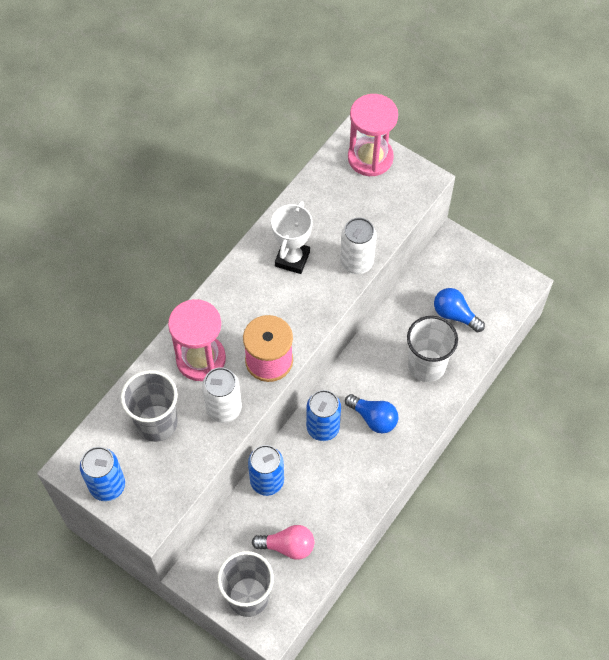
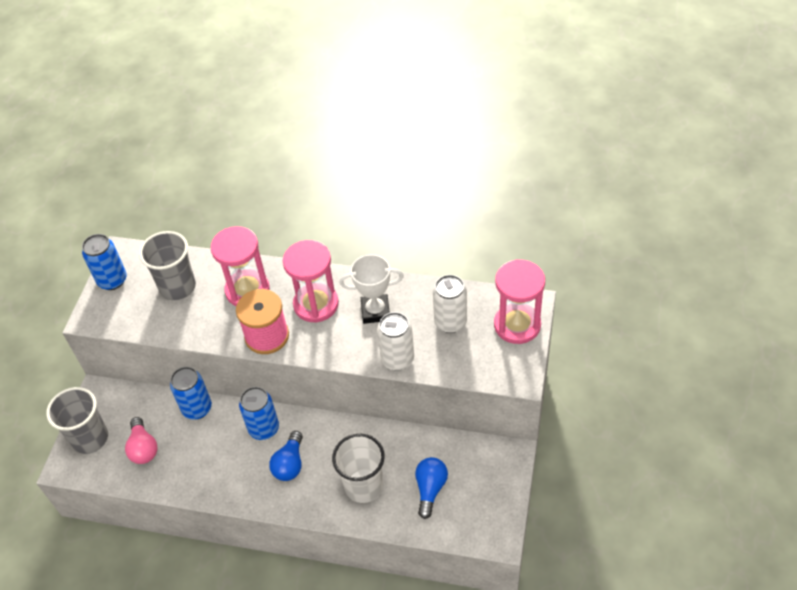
camera: 70 degrees right, 10 degrees down
(224, 408) = (208, 324): white can -> white can (450, 322)
(254, 305) = (316, 304): none -> pink hourglass

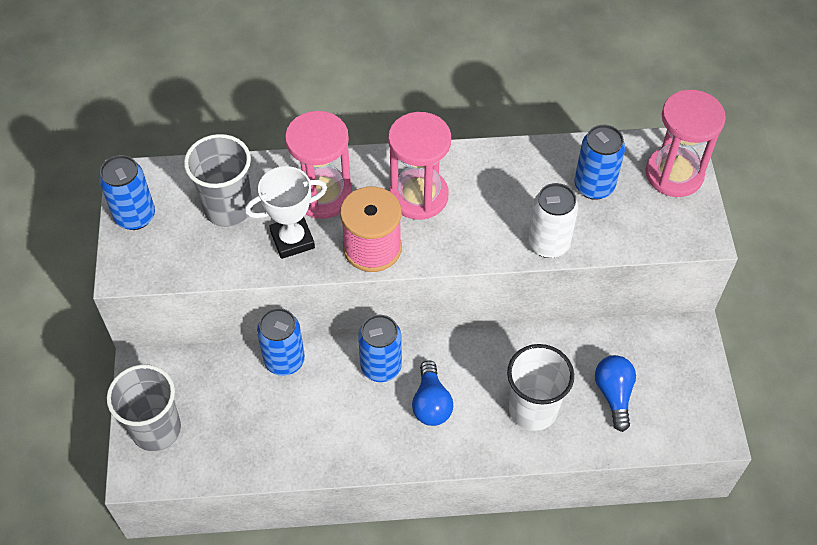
camera: 20 degrees left, 5 degrees up
(143, 448) = (233, 426): pink light bulb -> none
(375, 311) = (497, 190): white trophy -> white trophy (292, 240)
(450, 322) = (594, 186): white can -> blue can

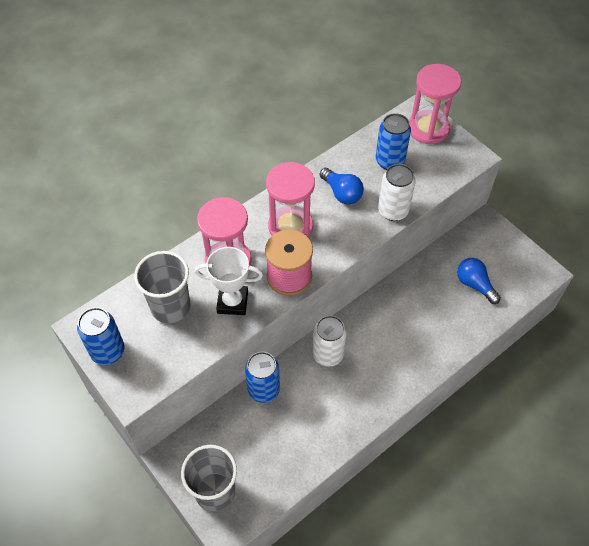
camera: 35 degrees left, 0 degrees up
(292, 240) = (232, 302): white trophy -> white trophy turned 60 degrees clockwise
(381, 367) = (328, 354): blue can -> white can
(431, 403) = (376, 357): blue light bulb -> blue light bulb (342, 193)
(533, 409) = (437, 322): white cup -> none

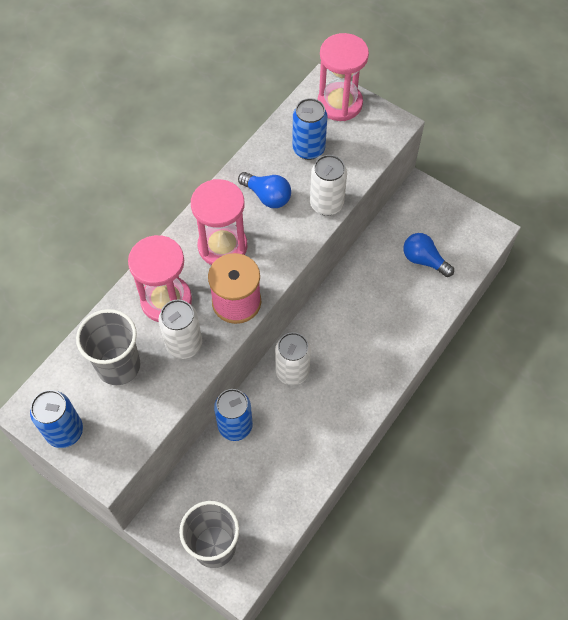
camera: 15 degrees left, 5 degrees up
(232, 302) = (184, 344): white trophy -> white can

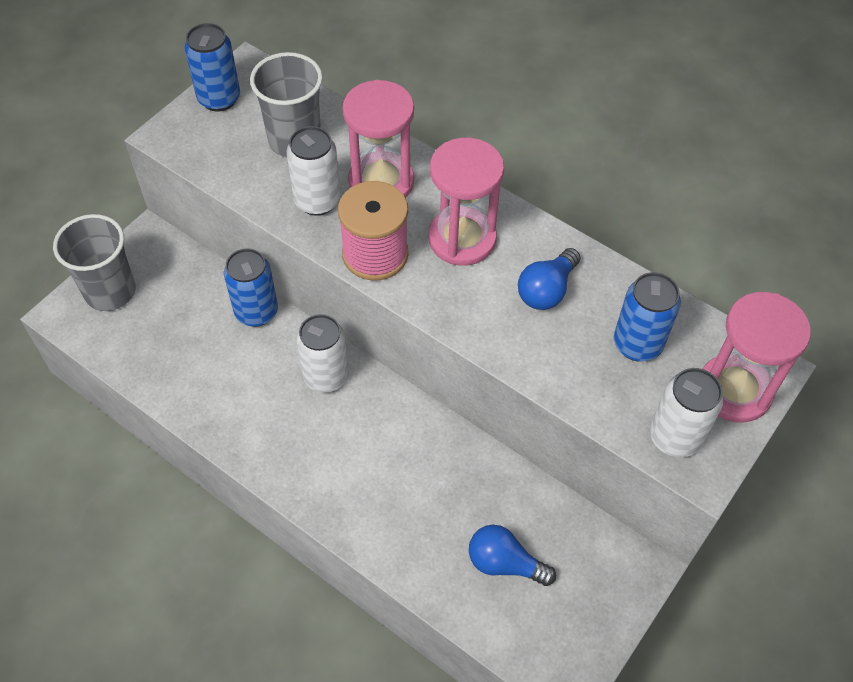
camera: 90 degrees right, 5 degrees down
(326, 204) = (536, 364): white can -> white can (674, 437)
(424, 260) = (504, 563): blue light bulb -> blue light bulb turned 105 degrees counterclockwise

